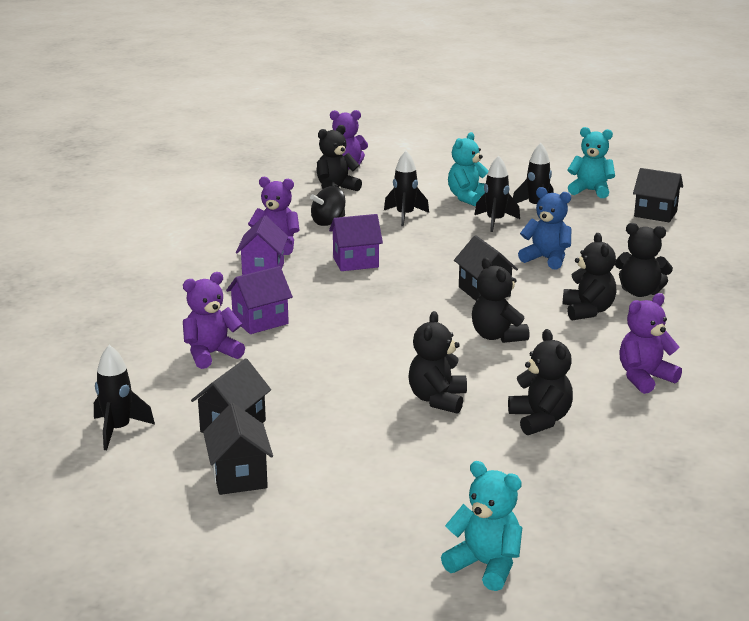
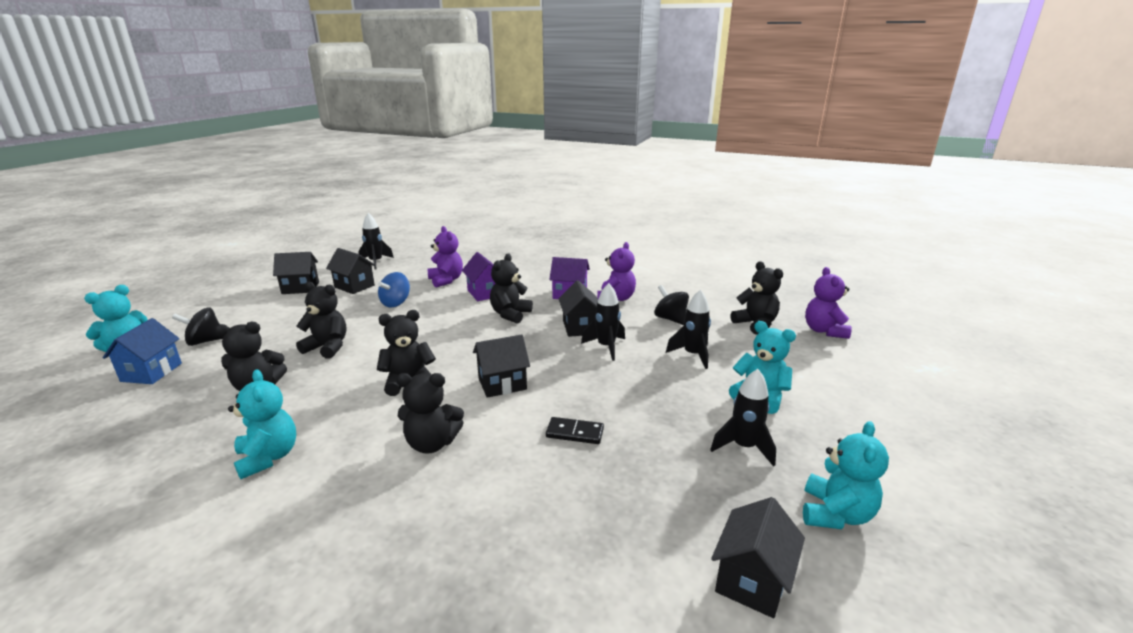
camera: 95 degrees right, 0 degrees up
(297, 379) = (396, 303): none -> blue spinning top
(355, 262) = (580, 327): purple house -> black house
(445, 501) = (205, 341): none -> black spinning top
(495, 222) = (686, 409): black rocket -> black rocket (606, 347)
(538, 511) = (151, 372): none -> blue house
(546, 259) = (574, 433): blue teddy bear -> black domino
(640, 292) = (462, 496): black teddy bear -> black teddy bear (510, 314)
(644, 378) = (268, 457): purple teddy bear -> turquoise teddy bear

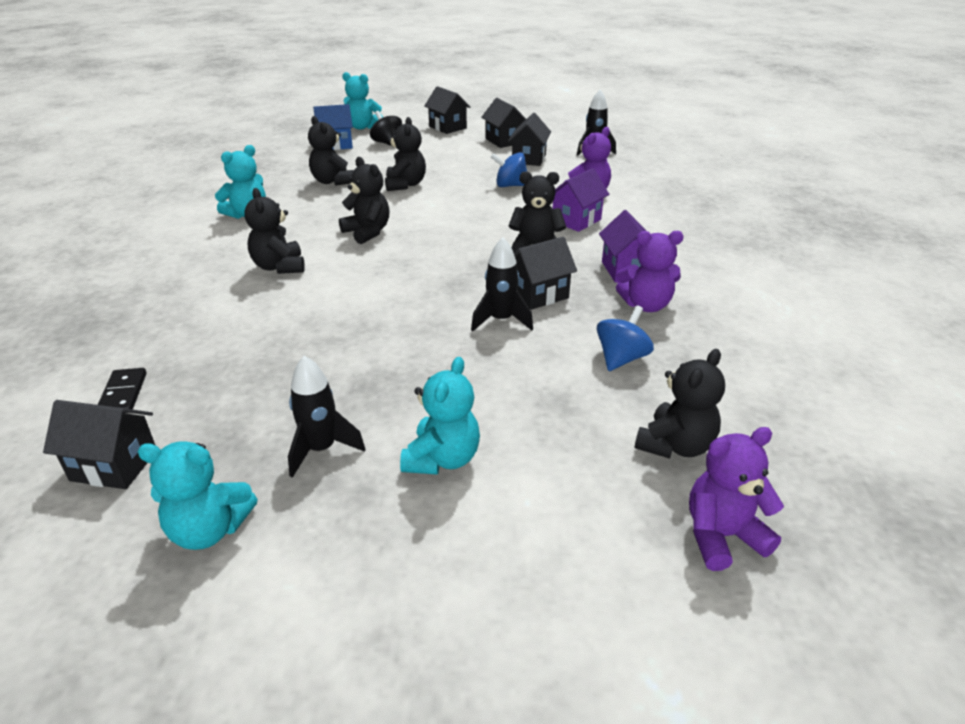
camera: 70 degrees right, 10 degrees up
(502, 384) = (385, 275): black house -> black house (447, 127)
(574, 433) = (315, 331): black domino -> black domino (123, 394)
(670, 319) = (621, 358): black spinning top -> blue spinning top
(692, 355) = (524, 389): black rocket -> none

